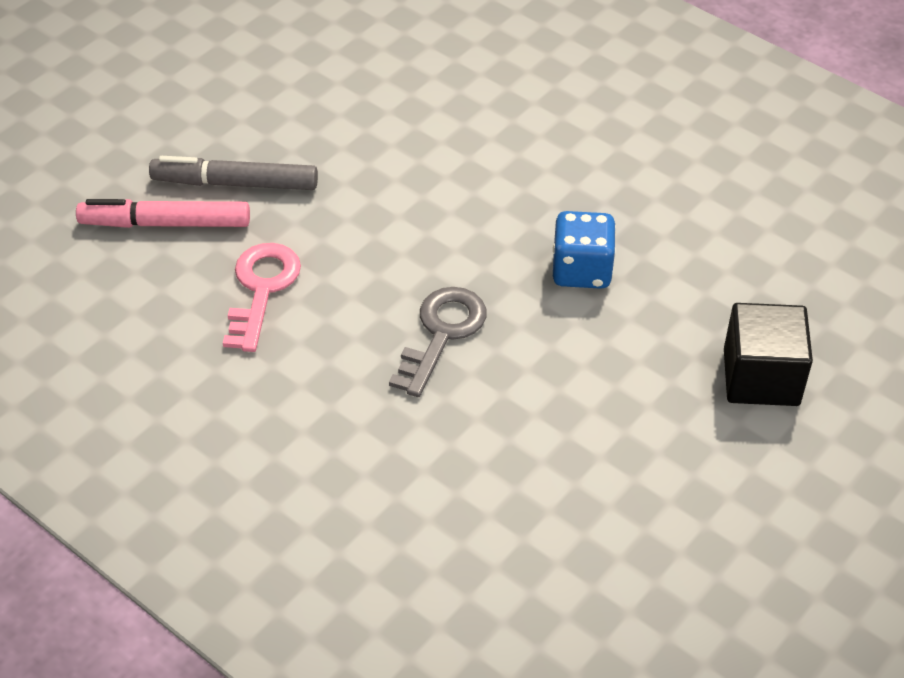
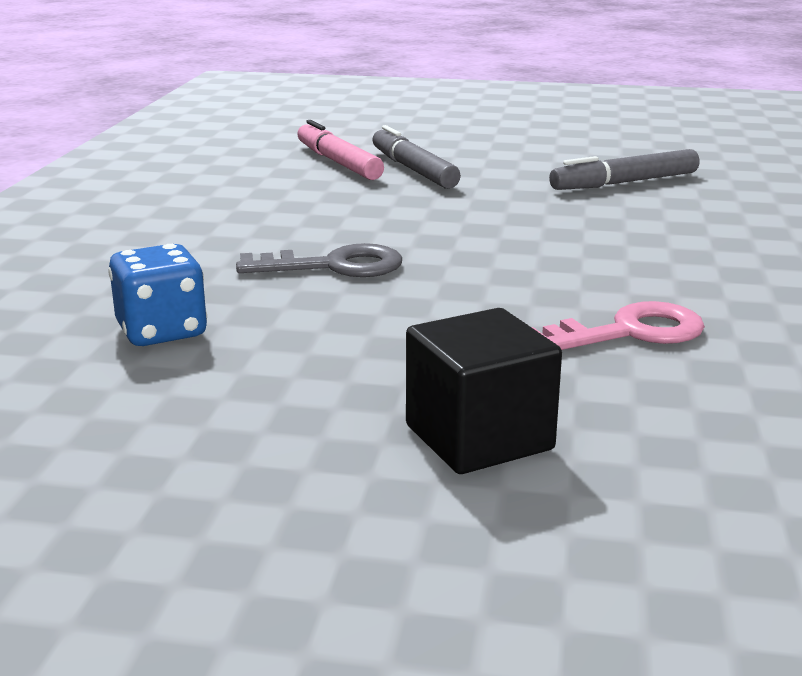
camera: 60 degrees right, 25 degrees down
(261, 290) = (305, 200): pink key -> pink key (627, 333)
(386, 78) = (624, 183): none -> grey marker
(581, 270) = (509, 303): blue dice -> blue dice (162, 331)

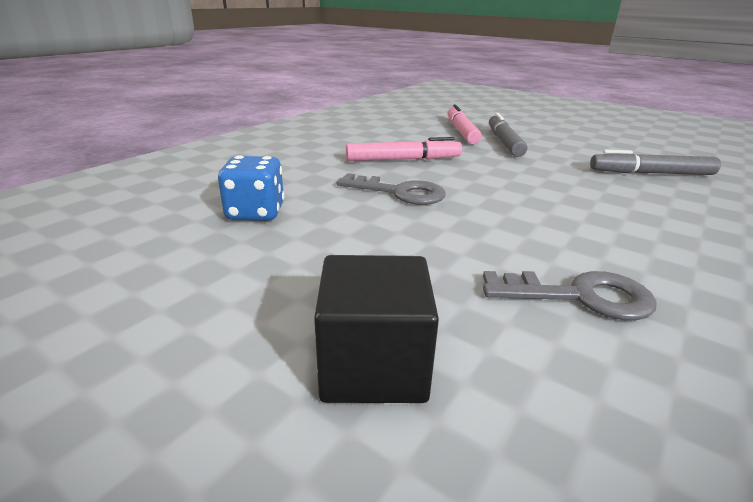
camera: 25 degrees right, 5 degrees up
(293, 220) = (403, 160): none -> pink marker
(627, 333) = (579, 296): pink key -> grey key

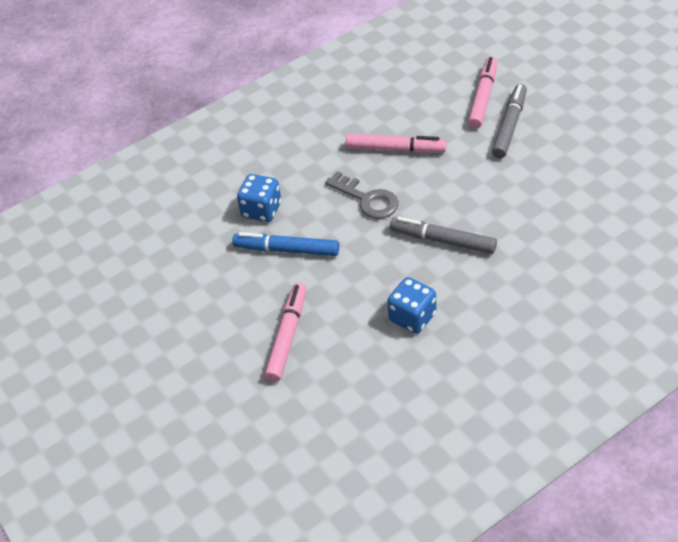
camera: 25 degrees right, 20 degrees up
(312, 245) = (286, 250): none -> blue marker
(373, 365) = (287, 336): black cube -> pink marker
(579, 296) = (412, 317): grey key -> blue dice
(651, 173) = (597, 200): grey marker -> grey marker (443, 240)

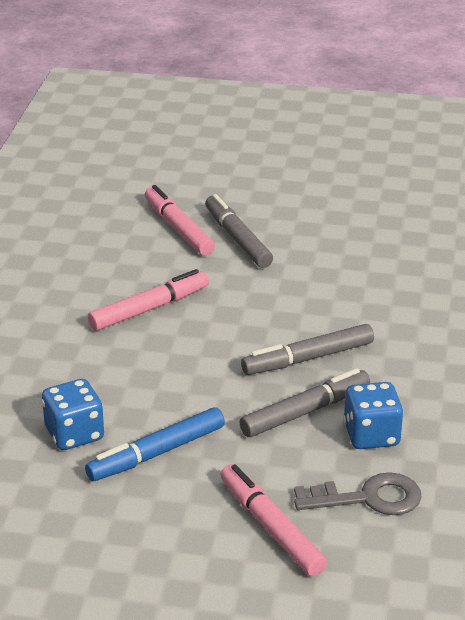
camera: 50 degrees left, 15 degrees down
(367, 199) = (181, 365): grey key -> grey key (367, 498)
(395, 276) = (305, 412): none -> grey marker

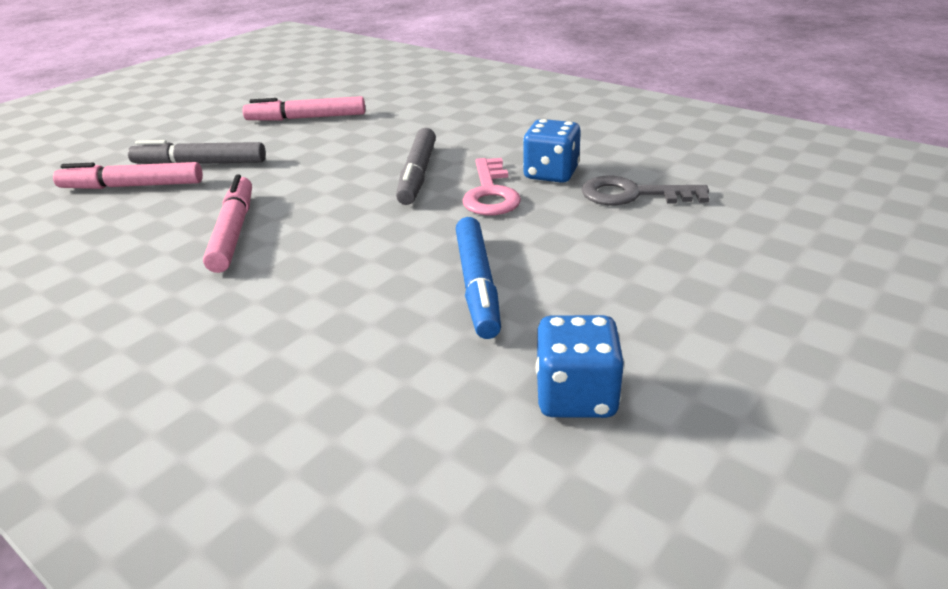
camera: 60 degrees left, 0 degrees up
(74, 434) = (389, 333): blue dice -> blue dice (576, 396)
(271, 527) = (644, 248): pink marker -> pink marker (306, 118)
(305, 412) = (490, 193): grey marker -> pink key
(367, 498) = (633, 194): grey key -> grey key turned 105 degrees counterclockwise

